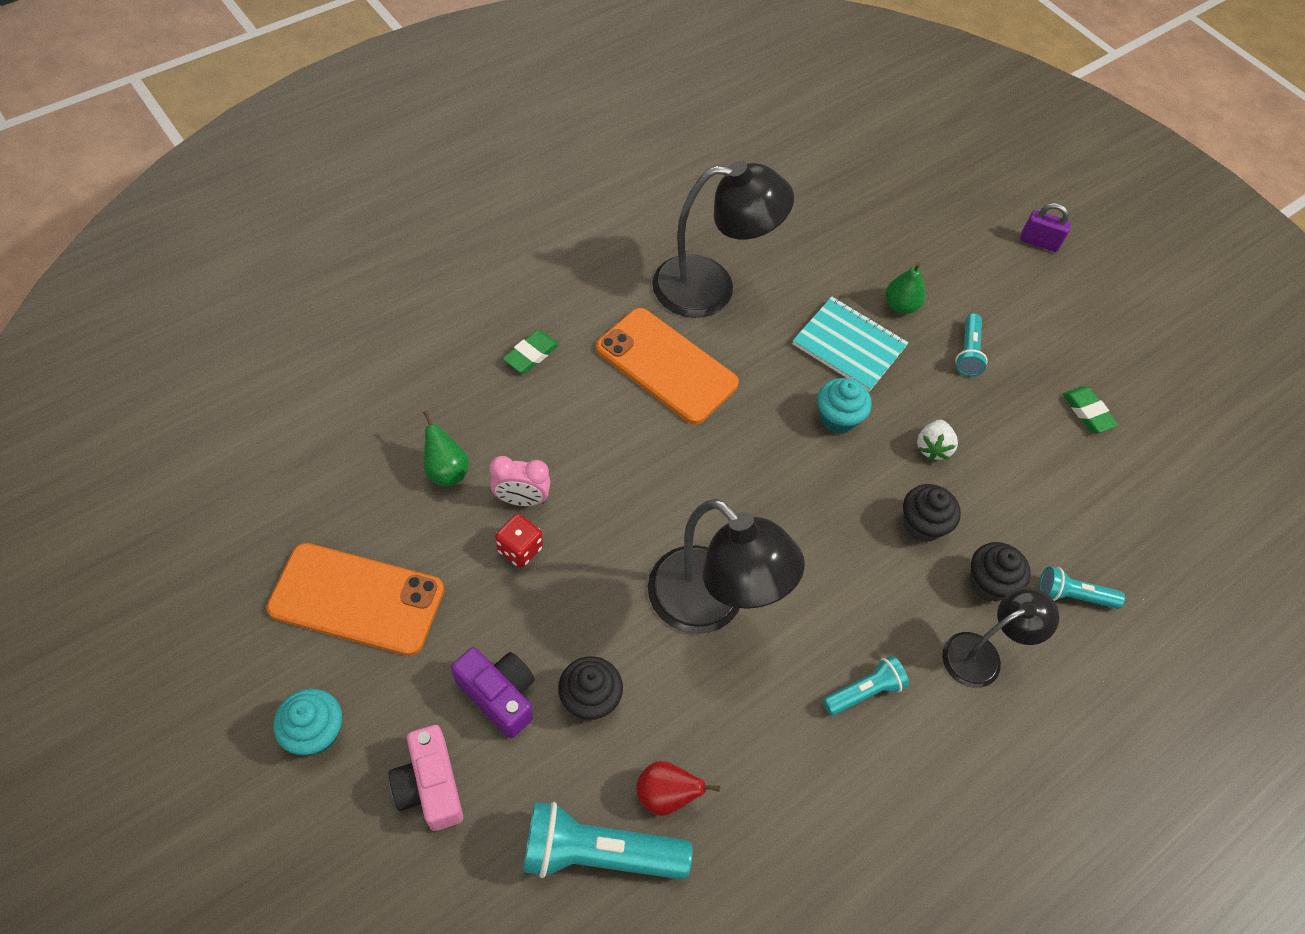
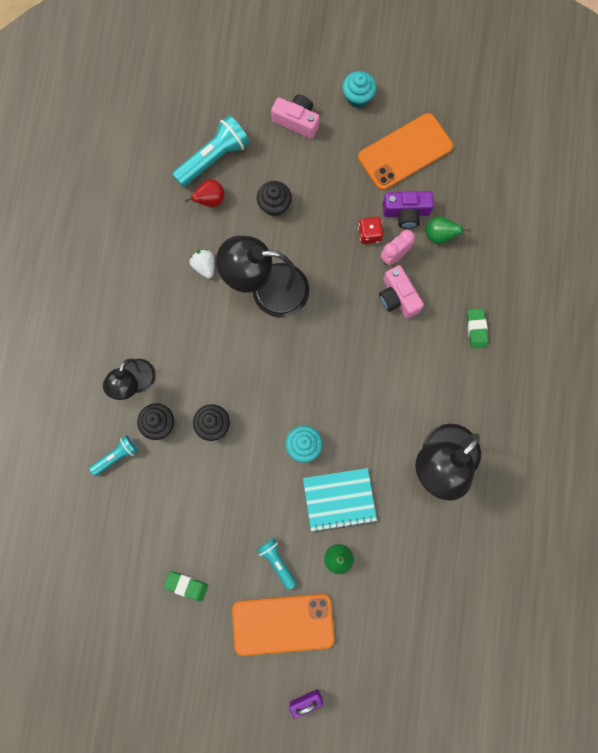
camera: 140 degrees right, 20 degrees up
(499, 695) = (309, 173): purple camera -> purple camera (406, 213)
(572, 456) = (398, 297): none -> pink camera
(666, 366) = (411, 389): orange phone -> orange phone (283, 624)
(864, 691) = (171, 316): turquoise flashlight -> none
(932, 448) = (244, 476): white strawberry -> white strawberry (204, 266)

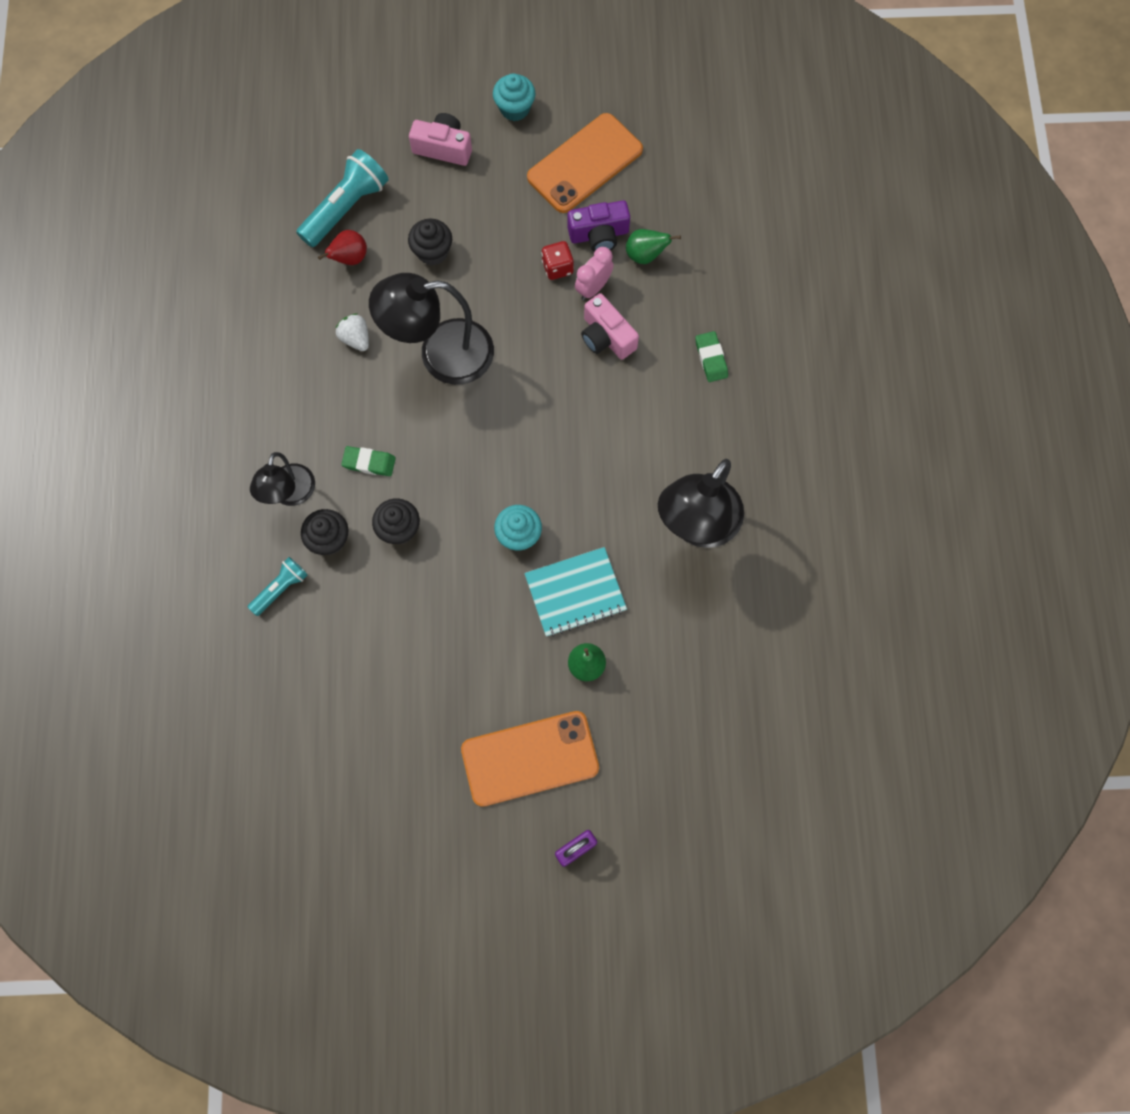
camera: 10 degrees left, 5 degrees down
(186, 585) = (397, 733): green eraser -> green eraser (369, 462)
(277, 562) = (509, 683): turquoise flashlight -> none

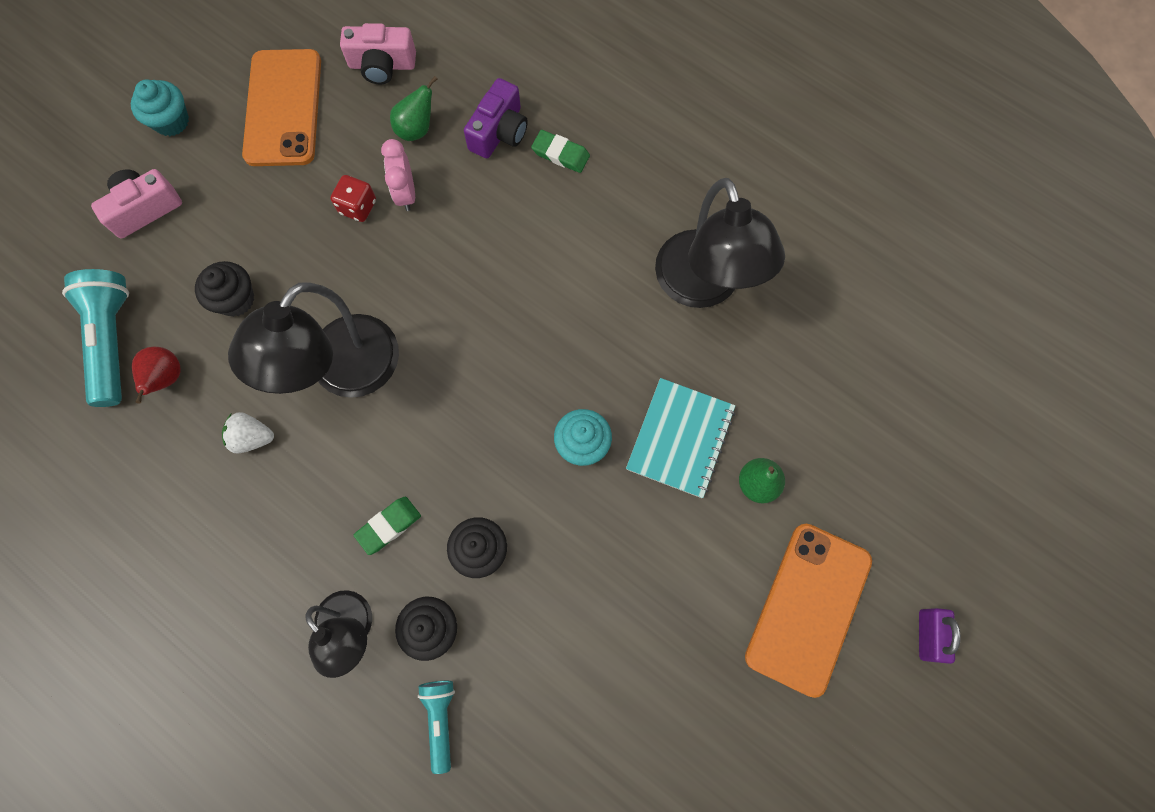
camera: 50 degrees left, 0 degrees up
(599, 235) = (361, 150): purple camera -> purple camera (499, 132)
(606, 336) = (461, 219): pink camera -> pink camera (382, 65)

